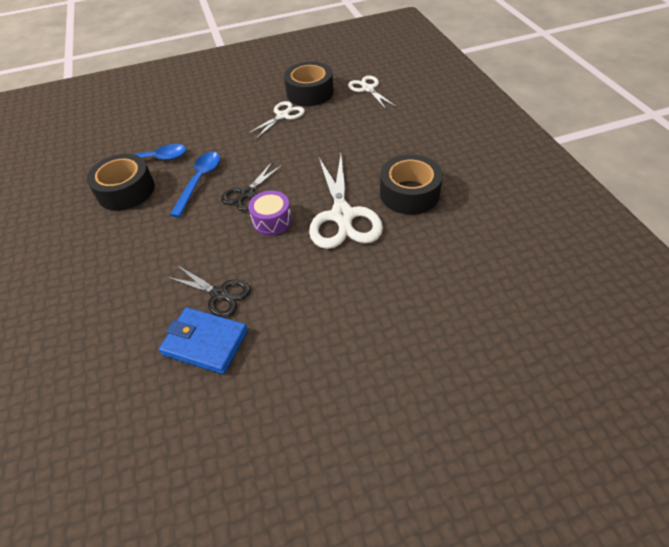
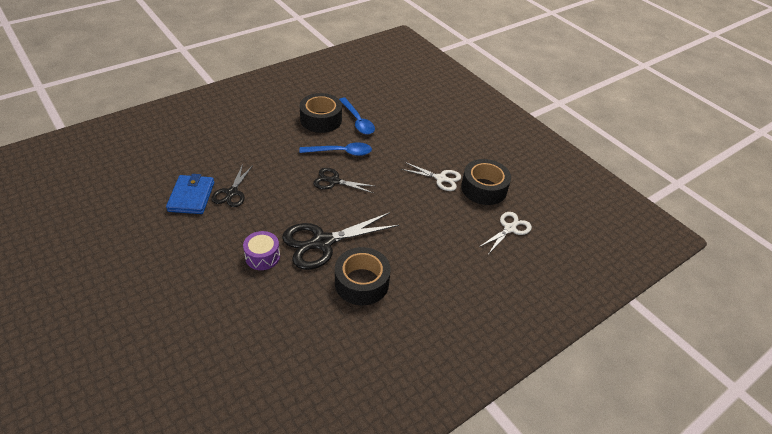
camera: 65 degrees right, 5 degrees down
(272, 220) = (307, 202): purple drum -> purple drum (262, 256)
(342, 216) = (322, 242): white scissors -> black scissors

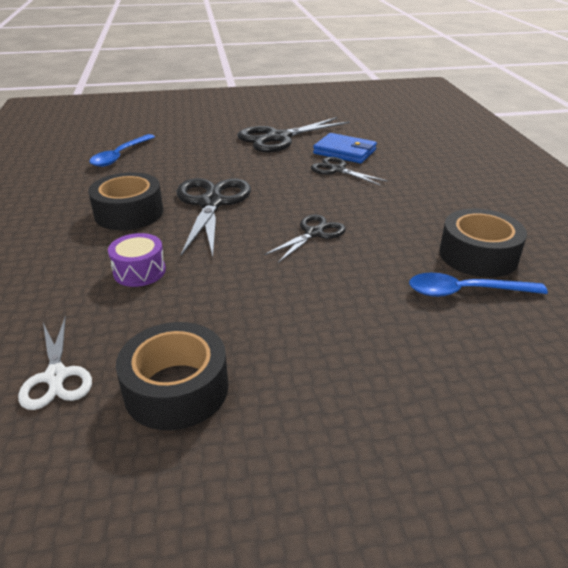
camera: 120 degrees right, 10 degrees down
(171, 247) = (278, 138): none -> black scissors
(262, 256) = (225, 171): purple drum -> purple drum (139, 271)
(341, 152) = (378, 253): blue spoon -> blue spoon (120, 156)
(440, 178) = (247, 339): white scissors -> none

